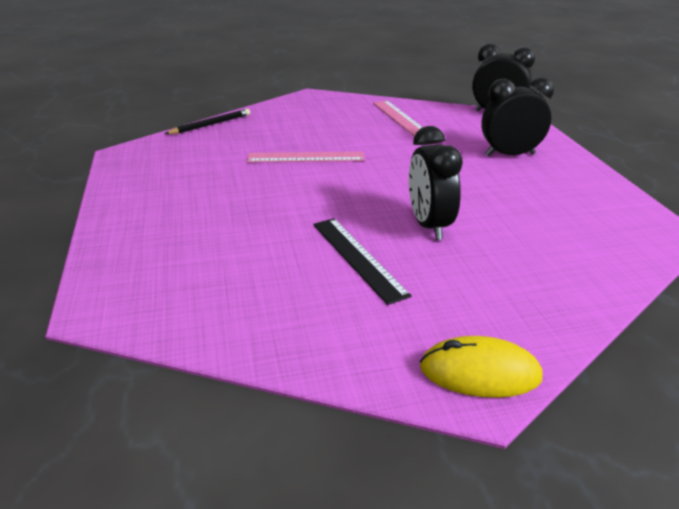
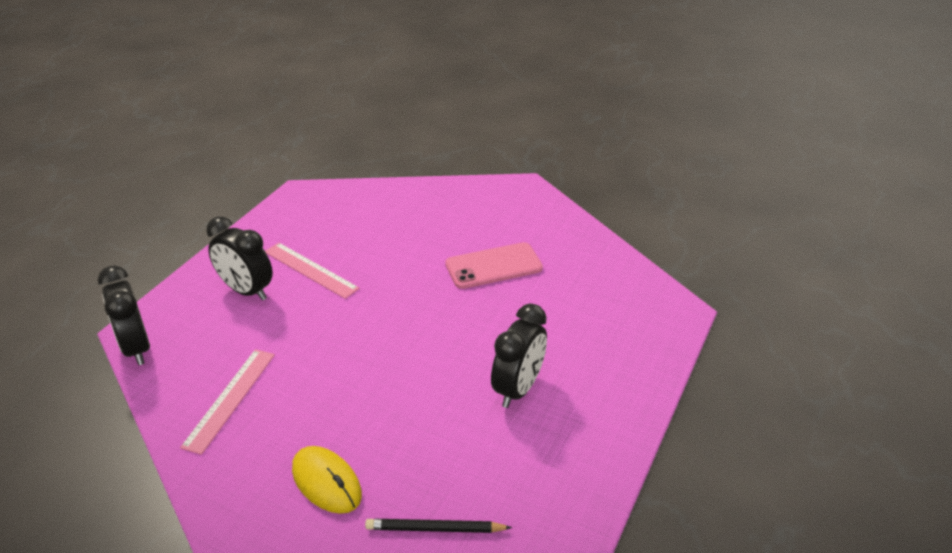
camera: 140 degrees left, 5 degrees up
(306, 157) = (406, 389): pink ruler -> pink ruler (310, 270)
(358, 258) = (493, 266): black ruler -> pink phone
(429, 225) = (418, 264): black clock -> black clock (518, 389)
(480, 372) = (512, 191): yellow mouse -> yellow mouse (326, 482)

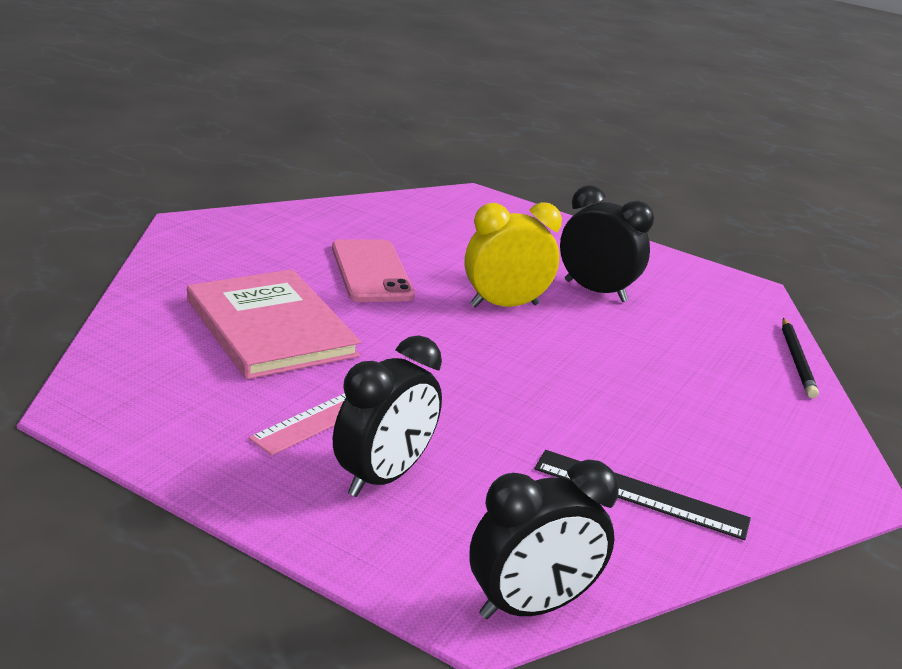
camera: 90 degrees left, 10 degrees down
(230, 399) = (640, 494): pink ruler -> black ruler
(326, 482) = (761, 420): yellow mouse -> none
(397, 235) = (270, 328): none -> pink book
(468, 334) = (504, 305): none -> yellow clock

